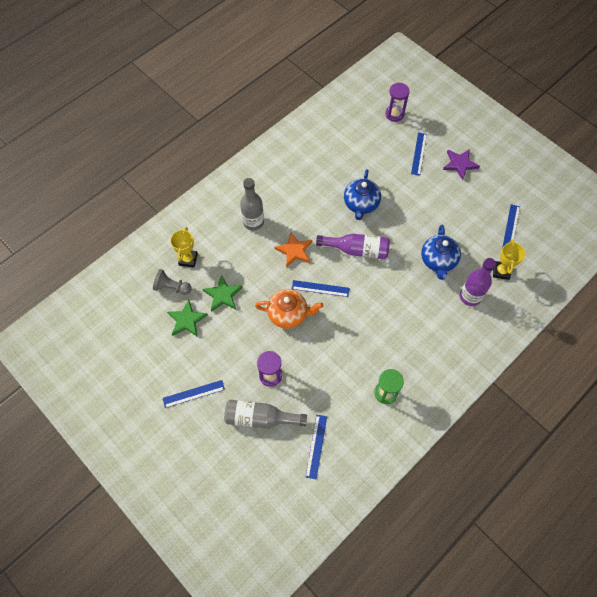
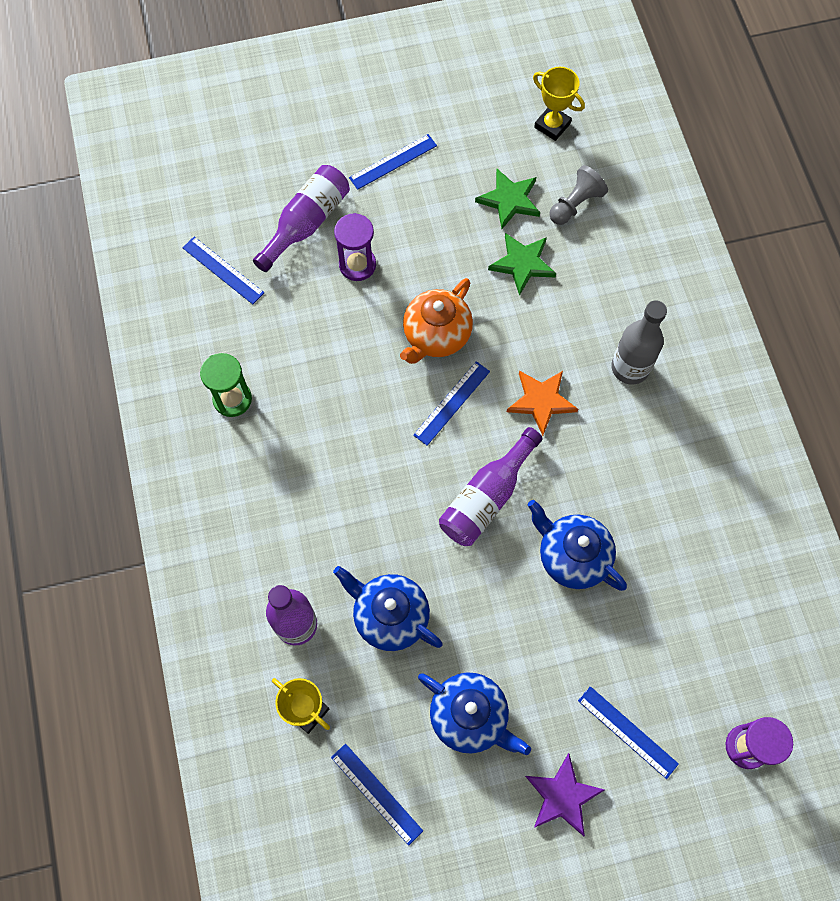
camera: 120 degrees right, 5 degrees up
(188, 259) = (612, 245): yellow trophy -> yellow trophy (552, 125)
(193, 394) = (393, 161): blue ruler -> blue ruler turned 45 degrees clockwise
(260, 418) = (306, 223): grey bottle -> purple bottle
(455, 209) = (470, 716): none -> blue teapot

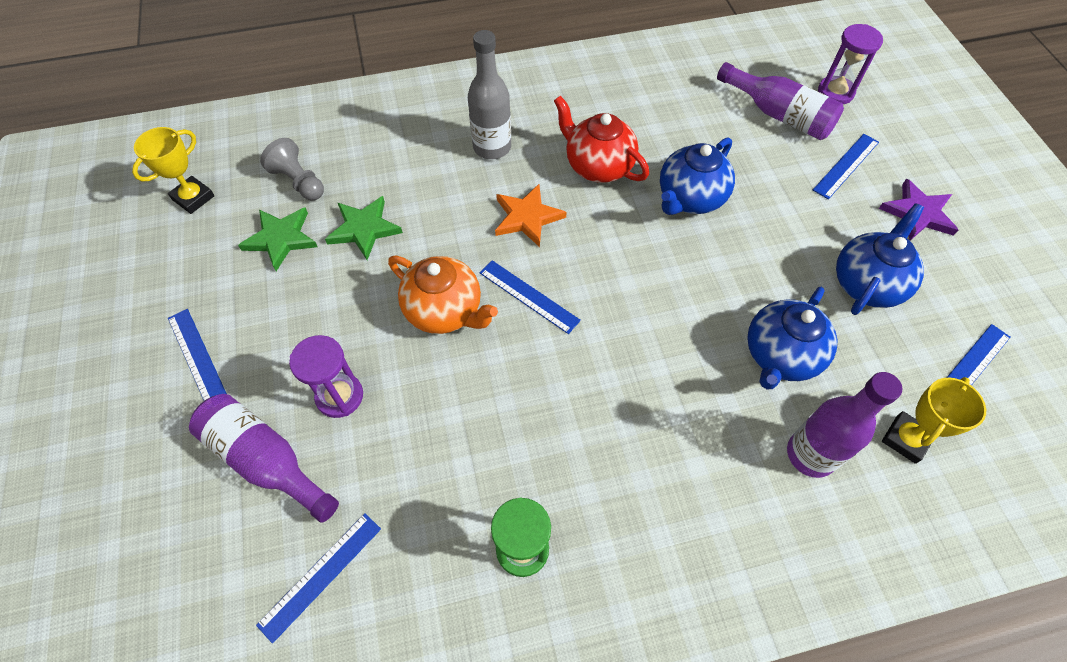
camera: 90 degrees left, 10 degrees down
(486, 497) = (636, 266): purple bottle -> purple bottle (779, 115)
(611, 468) = (598, 166): none -> red teapot

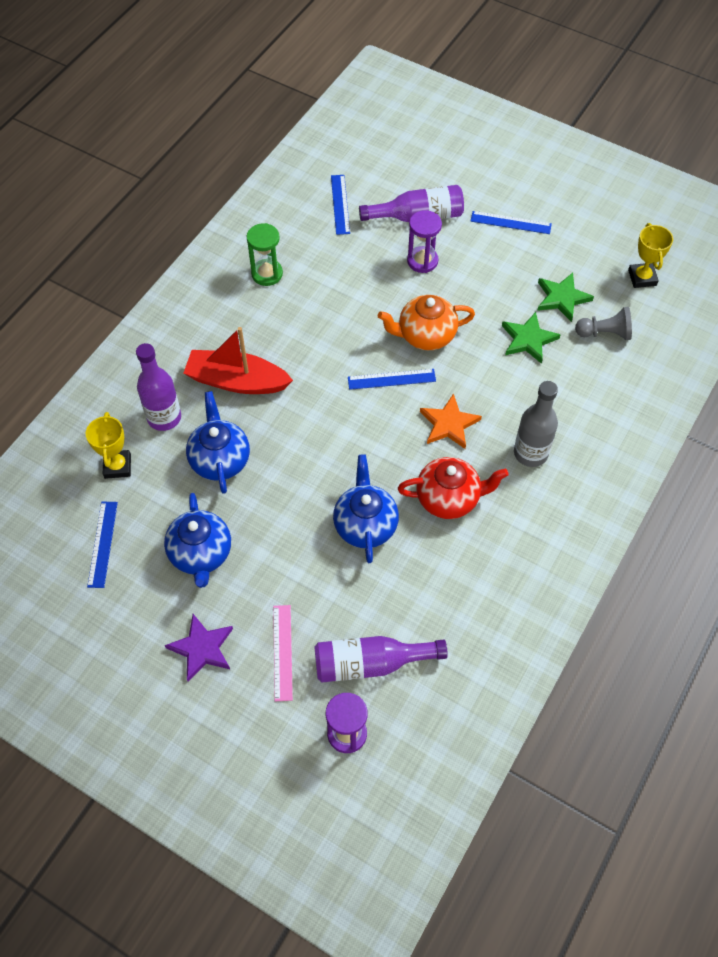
camera: 135 degrees right, 0 degrees up
(690, 429) = (237, 381): none -> red boat
(846, 166) = (282, 652): blue ruler -> pink ruler

